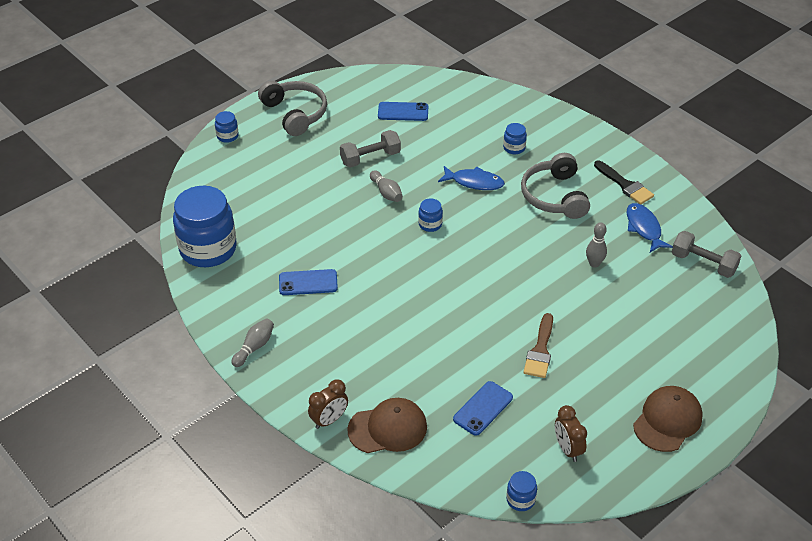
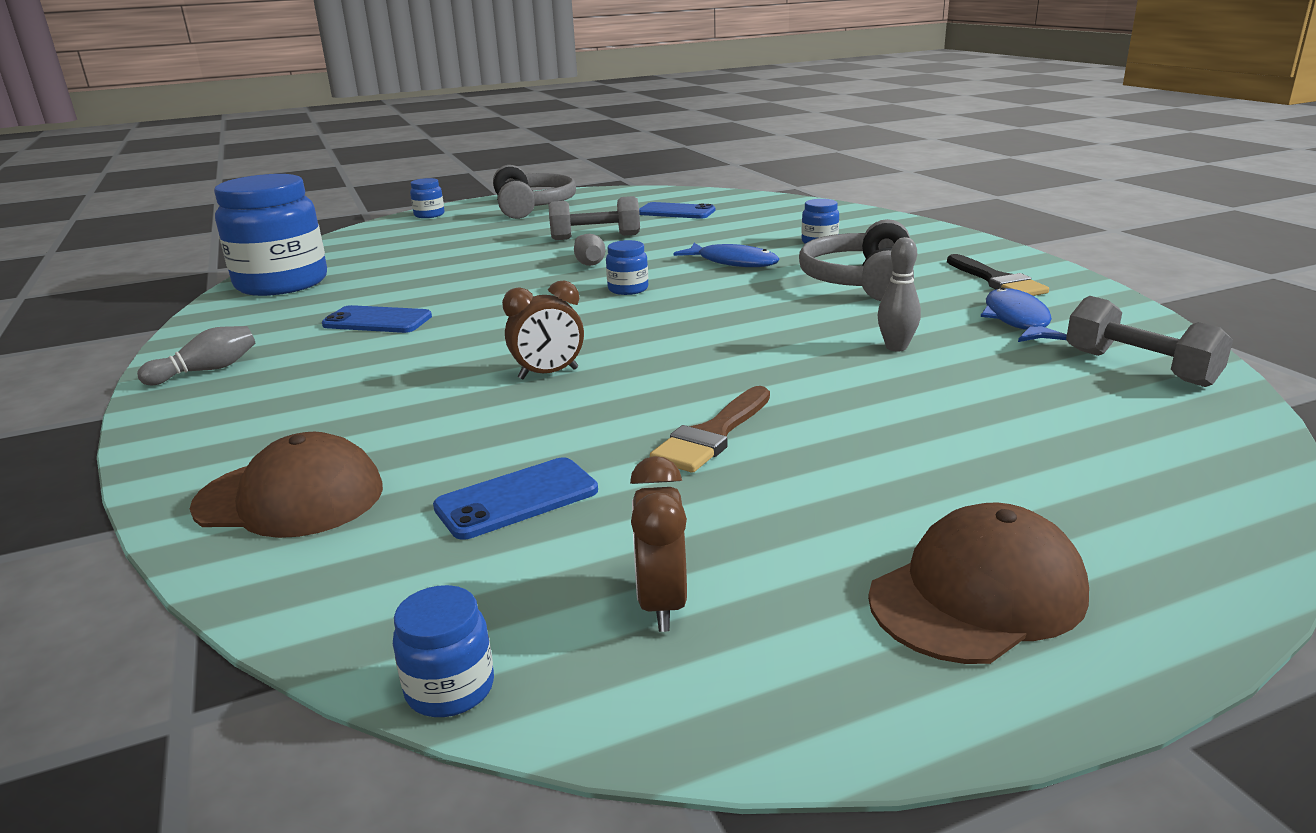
camera: 20 degrees right, 20 degrees down
(329, 420) = (199, 469): brown clock -> brown clock (548, 374)

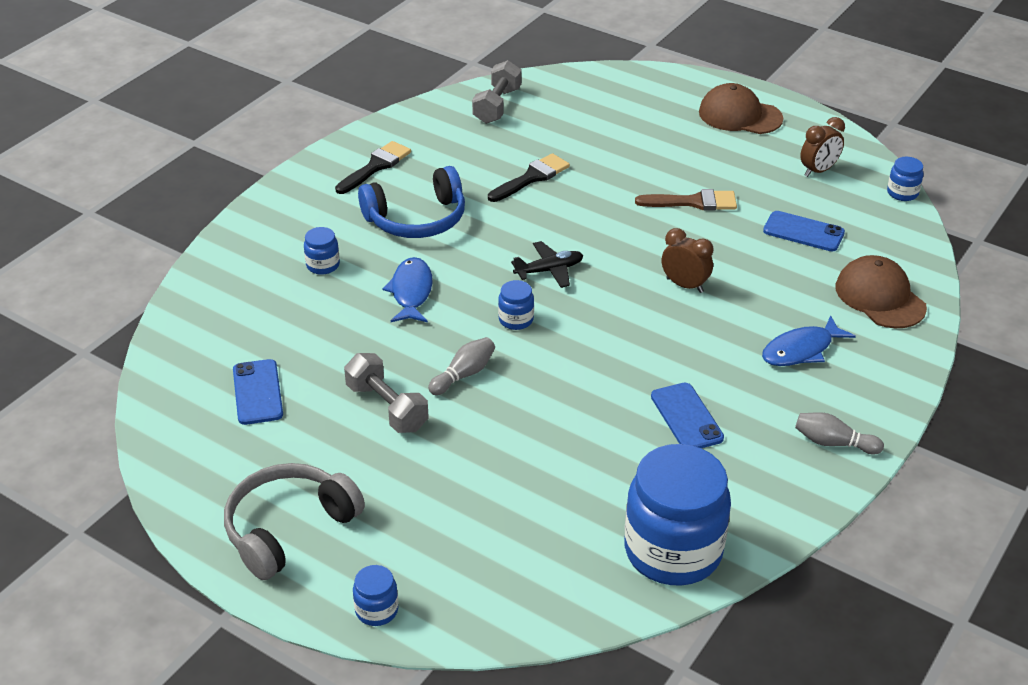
camera: 125 degrees left, 15 degrees up
(684, 316) = (549, 270): none -> black plane
(860, 281) = (417, 219): grey headphones -> blue headphones
(896, 347) = (531, 178): grey bowling pin -> black brush
(1017, 321) = (452, 147): blue fish -> blue fish (801, 350)

